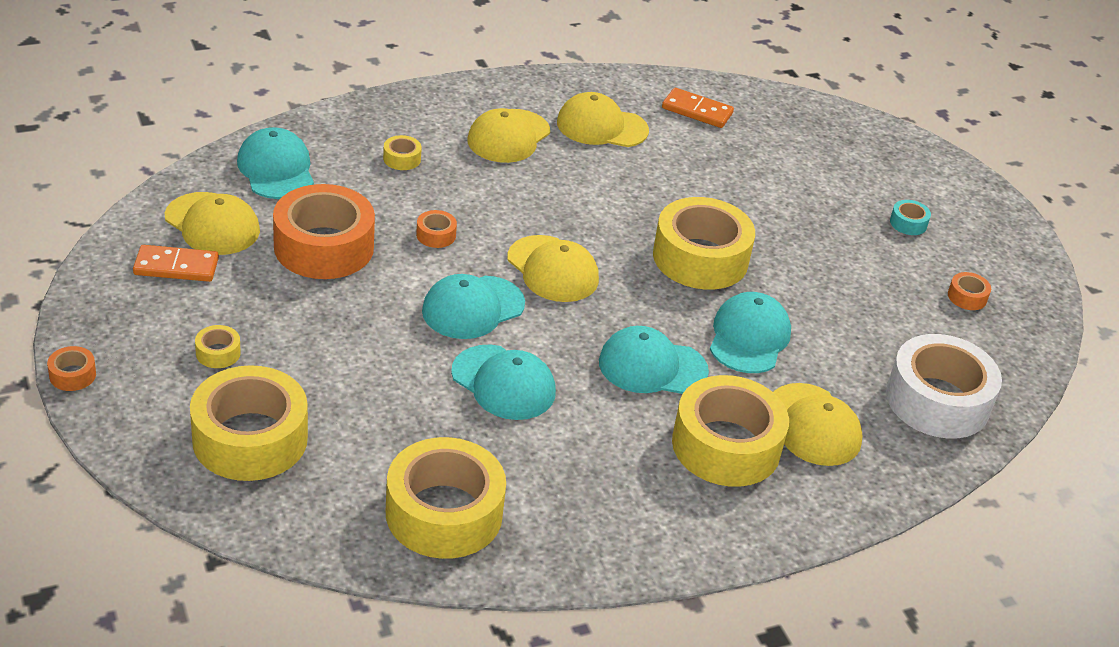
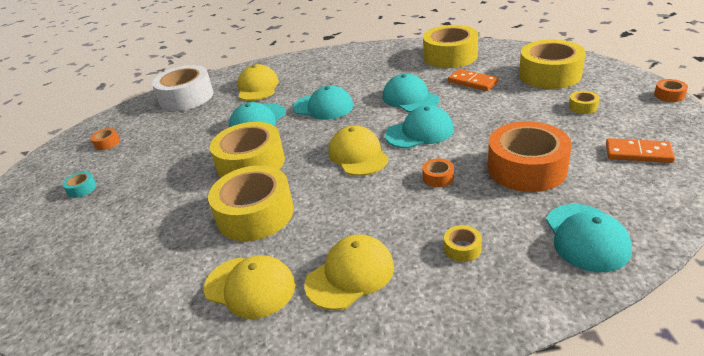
camera: 155 degrees left, 5 degrees down
(212, 224) = (625, 184): yellow cap -> none
(697, 111) = (138, 307): orange domino -> orange domino (472, 82)
(726, 446) = (307, 79): yellow tape -> yellow tape (255, 214)

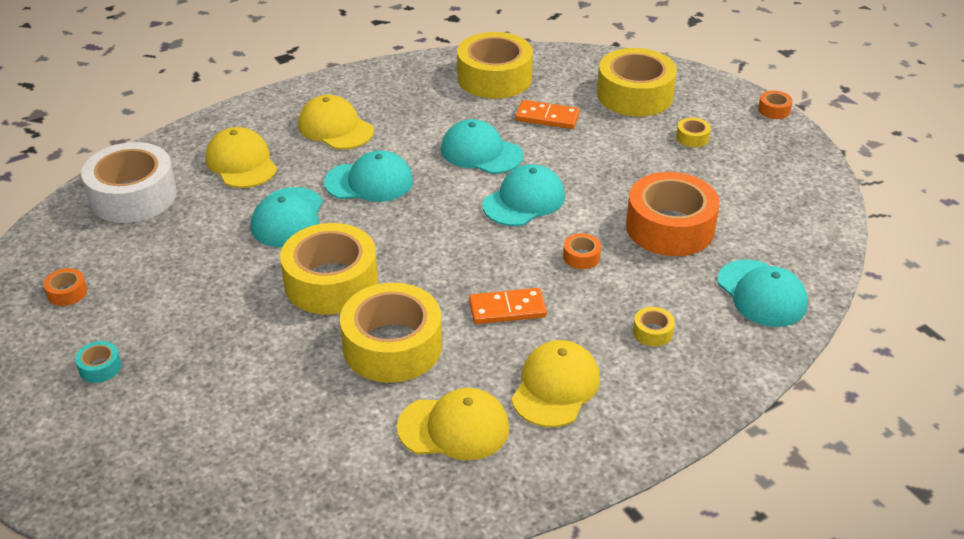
camera: 30 degrees left, 5 degrees up
(358, 155) = (467, 245): yellow cap -> yellow cap (335, 128)
(638, 153) = (771, 189): orange domino -> orange domino (507, 309)

